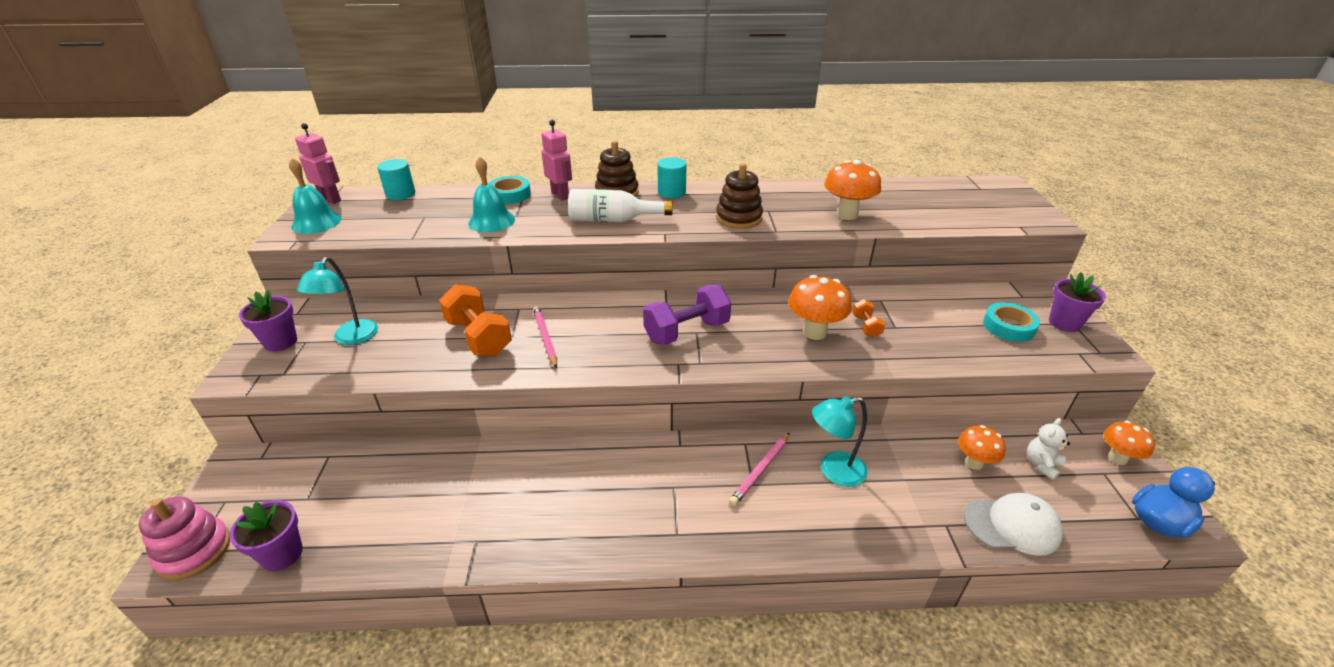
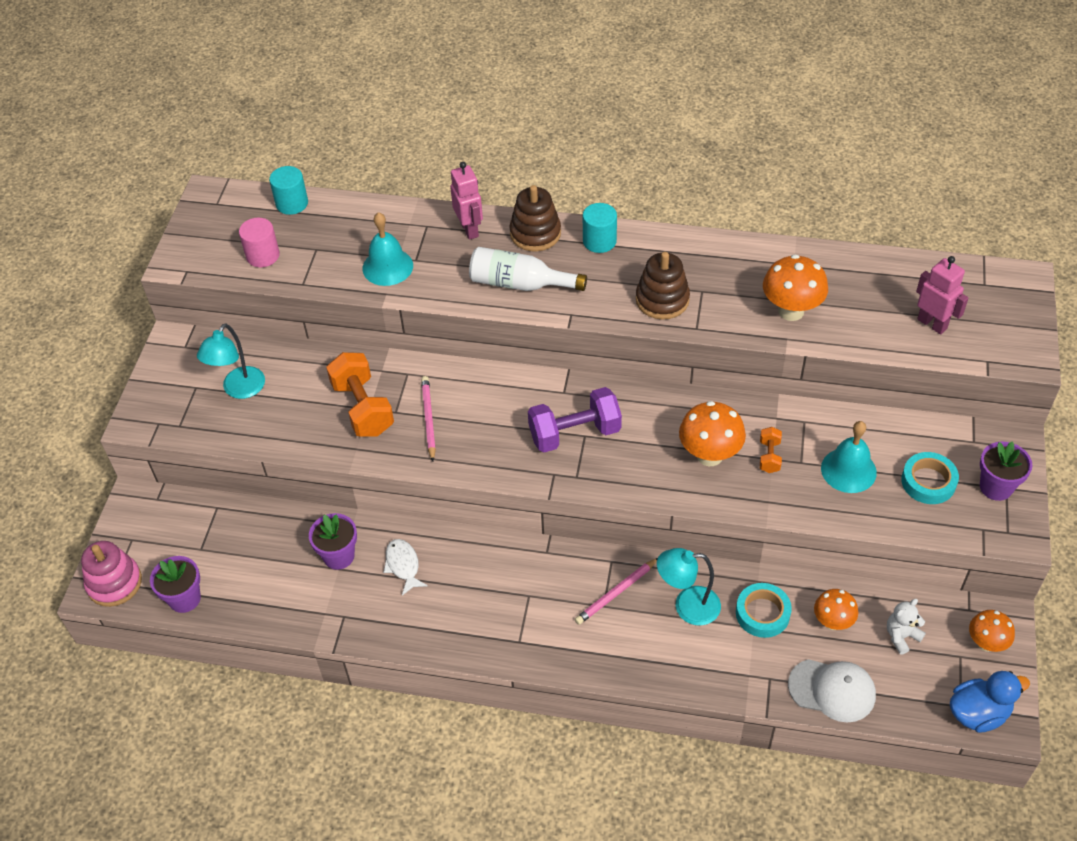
camera: 15 degrees right, 15 degrees up
(280, 342) = (173, 384): purple flower pot -> purple flower pot (339, 556)
(316, 222) = (205, 243): turquoise bell -> turquoise bell (848, 470)
(330, 199) = (217, 203): pink robot -> pink robot (932, 324)
(373, 225) = (263, 255): none -> pink cylinder
(510, 195) = (412, 221): turquoise tape -> turquoise tape (762, 613)
(536, 479) = (403, 565): none -> white fish

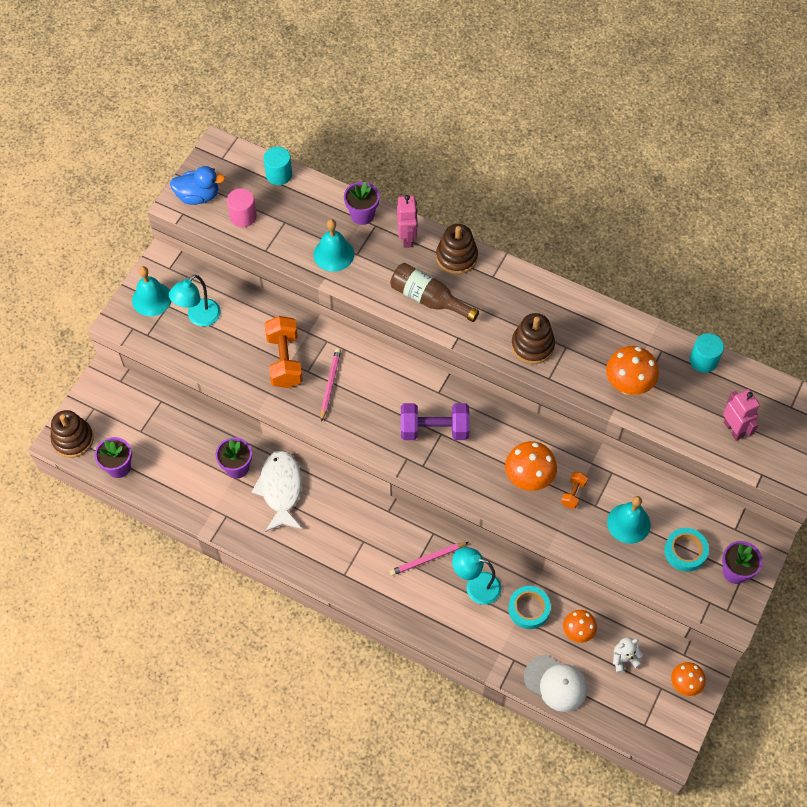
camera: 15 degrees right, 10 degrees up
(114, 583) = (73, 439): pink stacking toy -> brown stacking toy
(173, 385) = (152, 299): none -> turquoise bell
(403, 565) = (281, 489): white fish -> white fish, size x1.77
(407, 219) = (362, 215): none -> purple flower pot
(520, 284) = (429, 299): white bottle -> brown bottle
(599, 241) = (503, 278): turquoise cylinder -> turquoise cylinder (703, 360)
(978, 713) = (655, 734): blue duck -> blue duck (198, 196)

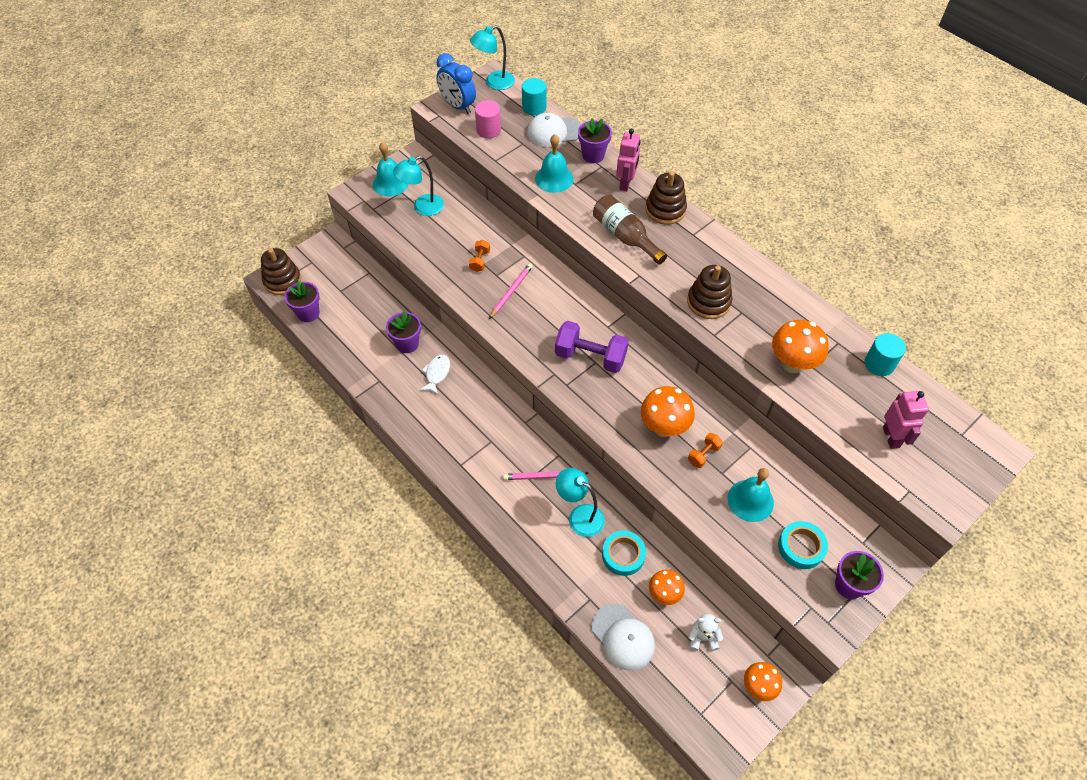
camera: 20 degrees right, 5 degrees down
(198, 196) = (458, 106): blue duck -> blue clock
(224, 155) = (494, 83): none -> turquoise lamp
(281, 489) = (437, 373): white fish -> white fish, size x0.56
(284, 360) = (480, 261): orange dumbbell -> orange dumbbell, size x0.49
(311, 198) = (554, 132): none -> white cap

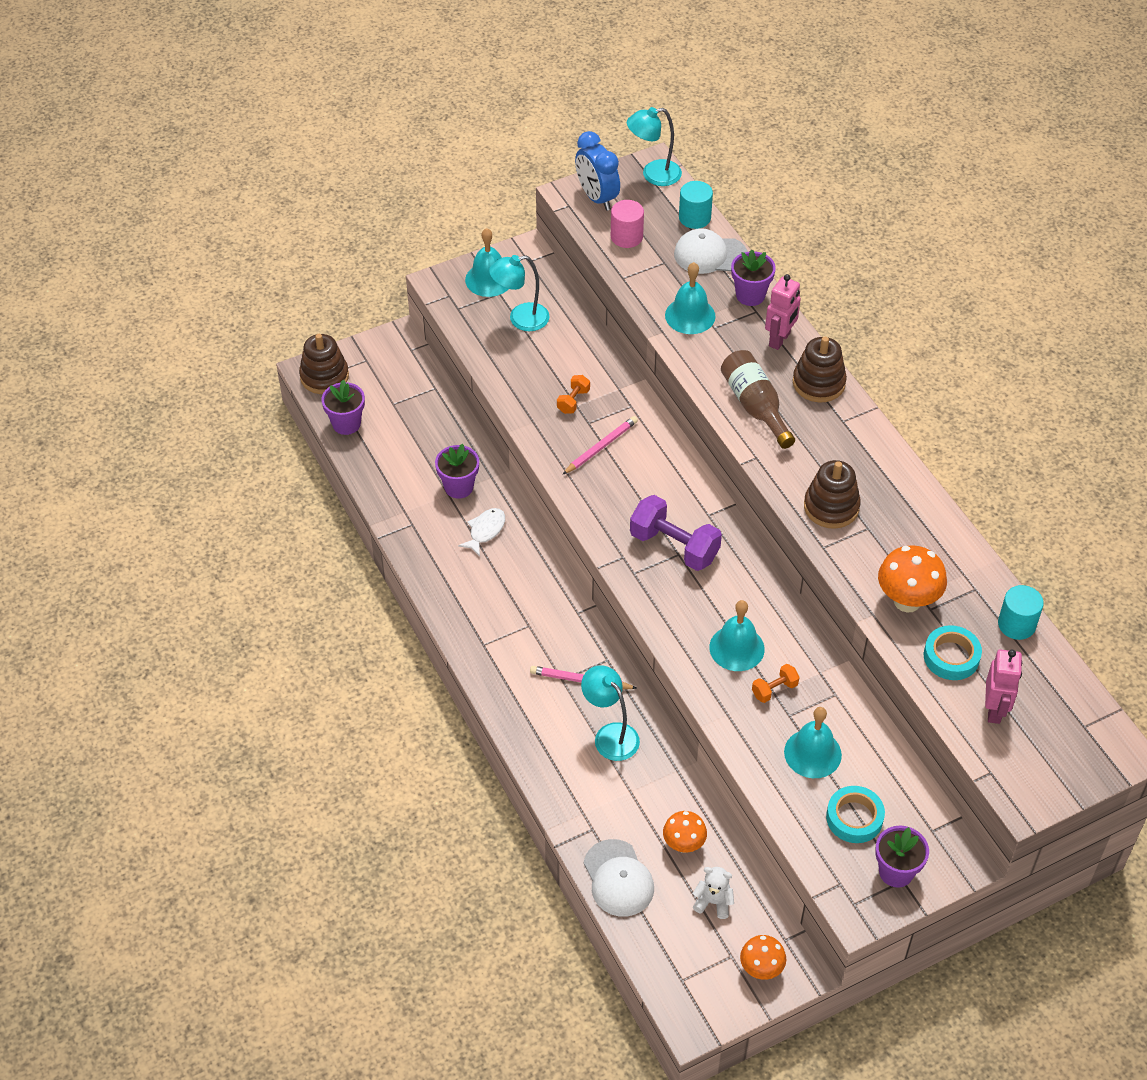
camera: 15 degrees right, 5 degrees down
(623, 555) = (649, 790): turquoise tape -> turquoise tape (951, 657)
(664, 427) = (736, 648): orange mushroom -> turquoise bell

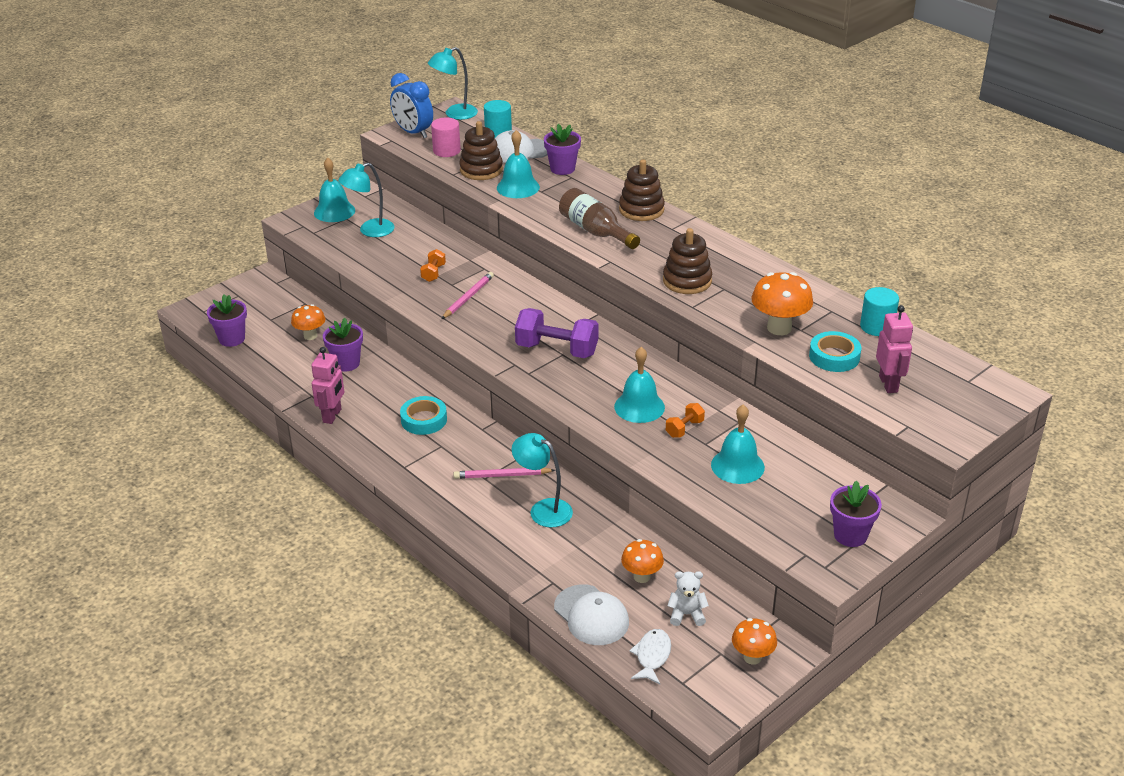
camera: 15 degrees left, 15 degrees down
(324, 376) = (203, 311): brown stacking toy -> brown stacking toy (481, 170)
(430, 438) = (310, 336): none -> orange mushroom
(485, 531) = (380, 388): white fish -> white fish (652, 656)
(780, 340) = (598, 190): pink robot -> pink robot (332, 416)
(854, 818) = (795, 504): turquoise tape -> turquoise tape (424, 420)

